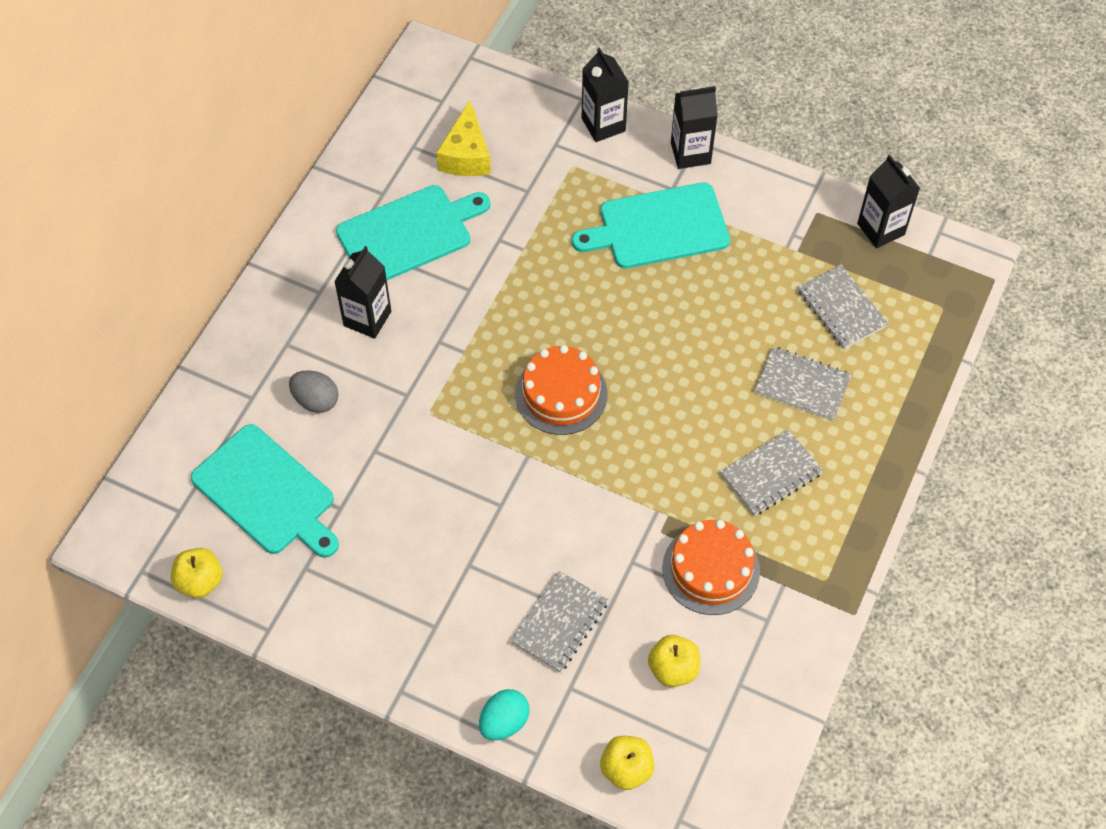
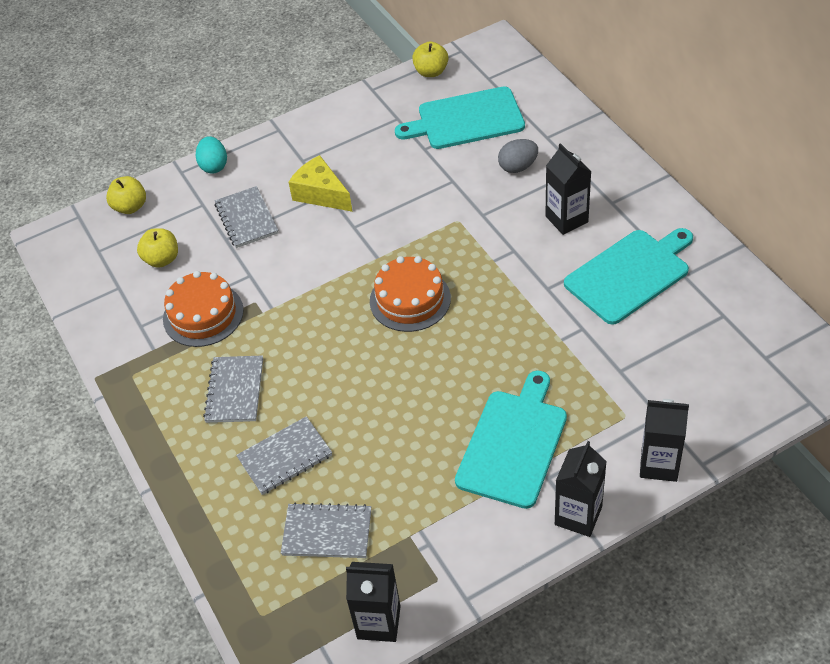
camera: 130 degrees right, 10 degrees down
(409, 234) = (630, 274): turquoise cutting board -> turquoise cutting board turned 135 degrees counterclockwise
(466, 155) = (689, 347): yellow cheese -> yellow cheese (321, 194)

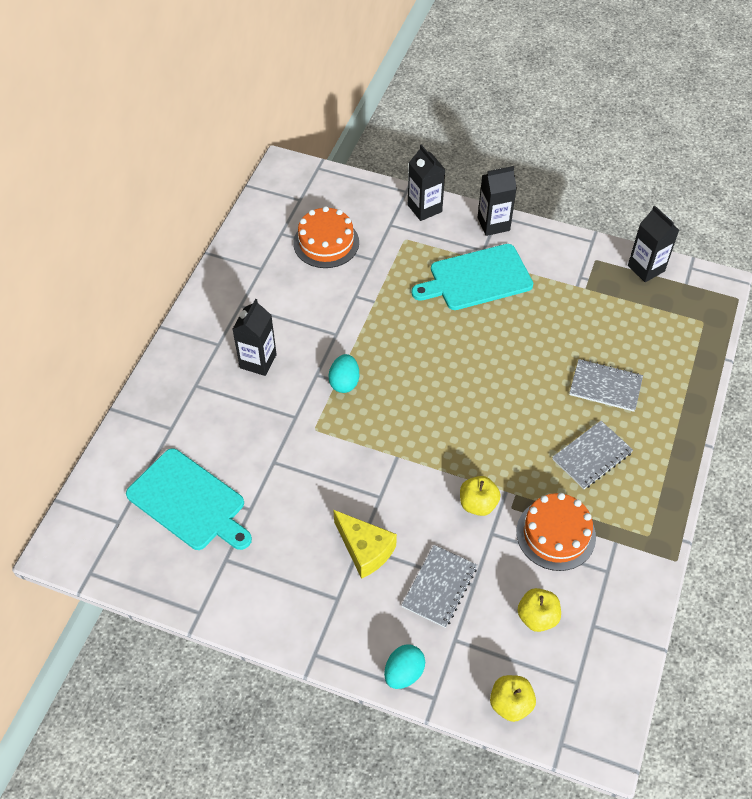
camera: 135 degrees left, 5 degrees up
(321, 194) = (365, 550): yellow cheese -> yellow cheese turned 45 degrees counterclockwise
(327, 532) = (626, 327): grey notebook -> none
(410, 299) = (417, 407): orange cake -> orange cake (326, 243)
(431, 72) = (139, 577): yellow apple -> yellow apple (478, 504)
(486, 264) = (344, 382): none -> turquoise egg
(518, 167) = (223, 426): grey egg -> none
(630, 274) = (284, 296): turquoise cutting board -> none

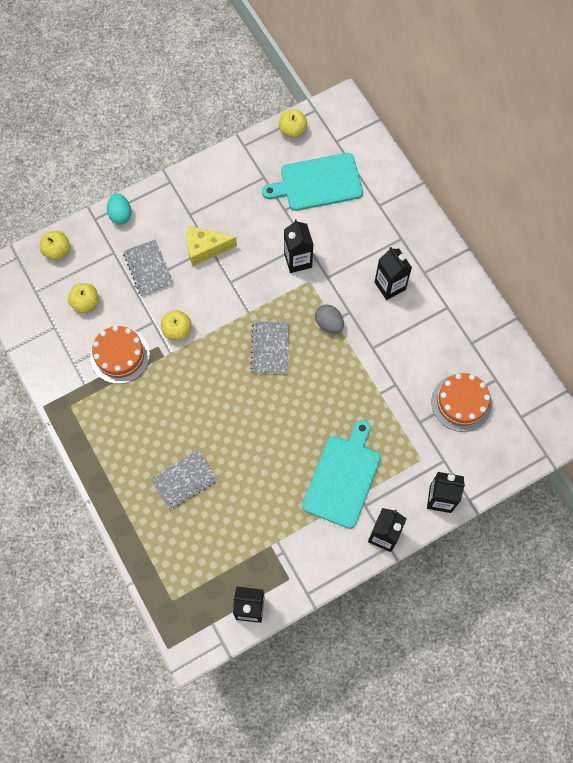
camera: 130 degrees right, 15 degrees up
(137, 576) = (292, 130): none -> yellow apple
(300, 455) = (298, 260): none -> black carton
(344, 382) = (329, 324): turquoise egg -> grey egg
(592, 456) = (146, 423): grey notebook -> grey notebook (270, 348)

